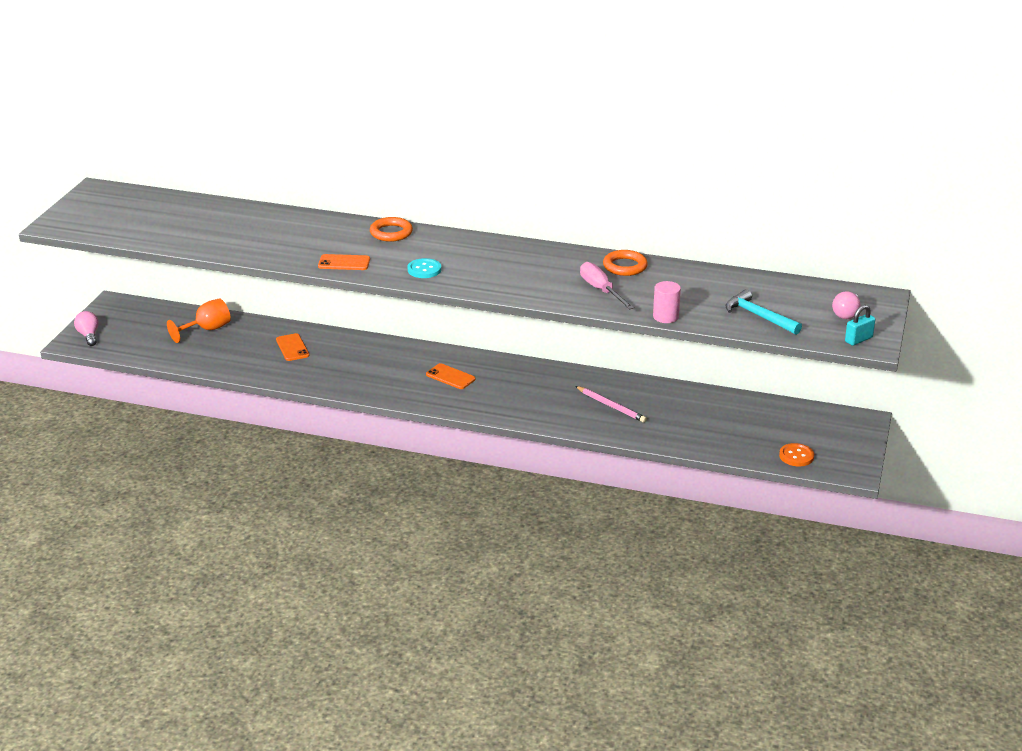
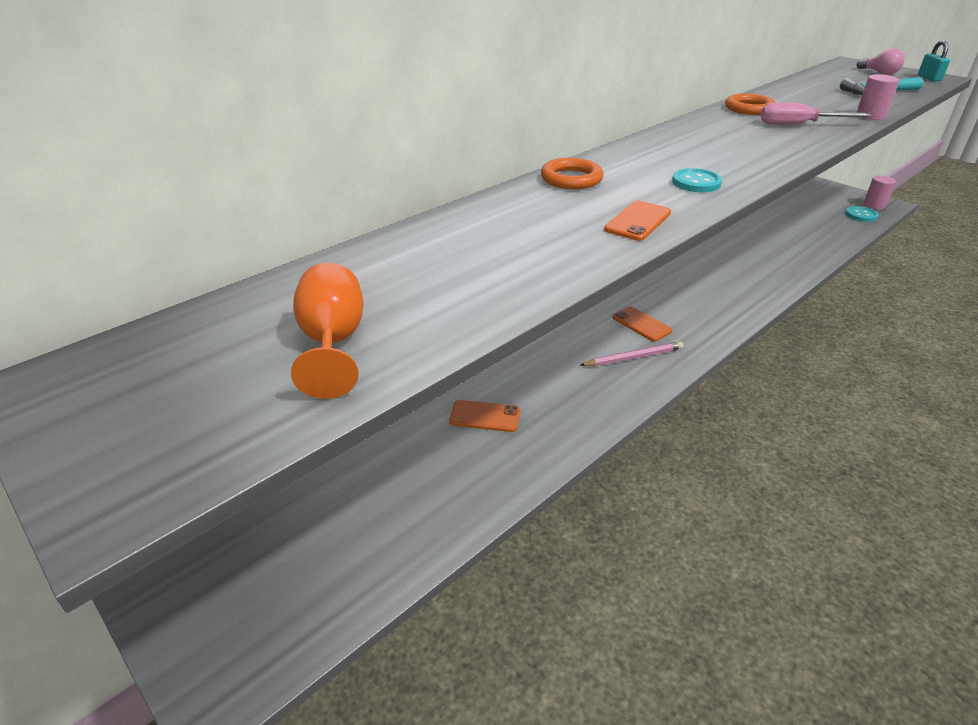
camera: 60 degrees left, 5 degrees up
(89, 335) = (218, 659): pink light bulb -> none
(207, 330) = (358, 485): orange goblet -> orange goblet (333, 343)
(450, 377) = (641, 324): orange phone -> orange phone turned 75 degrees clockwise
(611, 406) = (748, 261): pink pencil -> pink pencil (633, 357)
(796, 456) = (861, 215): orange button -> turquoise button
(838, 462) = (874, 205): none -> pink cylinder

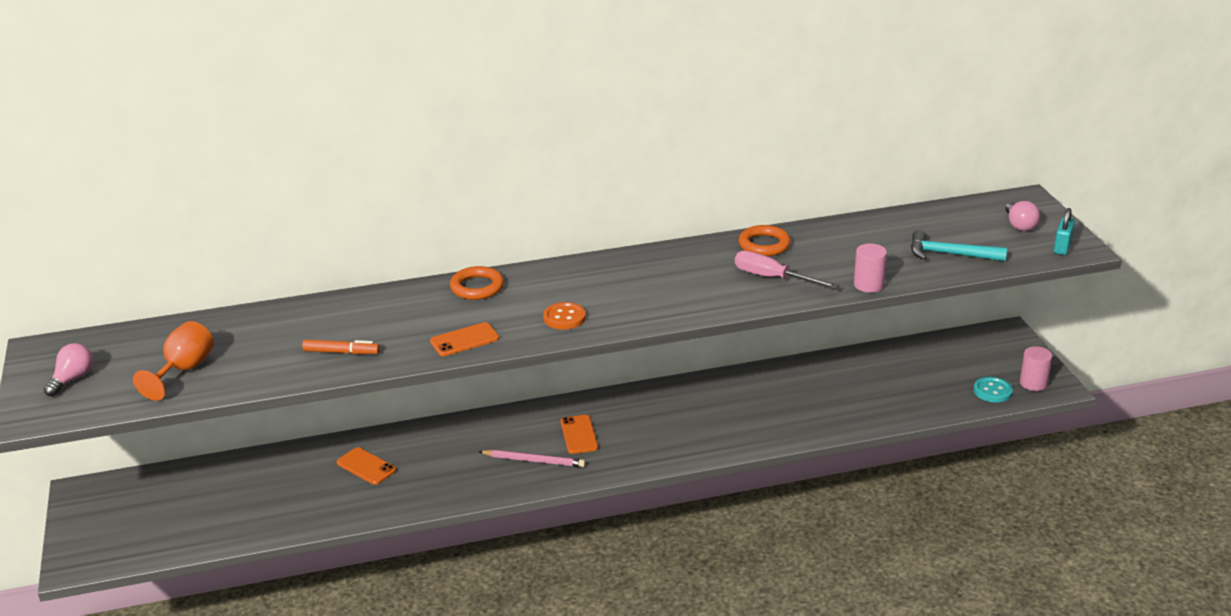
camera: 30 degrees right, 5 degrees down
(146, 411) = (72, 379): none -> pink light bulb
(522, 266) = (341, 352): none -> orange marker
(696, 182) = (564, 317): turquoise button -> orange button

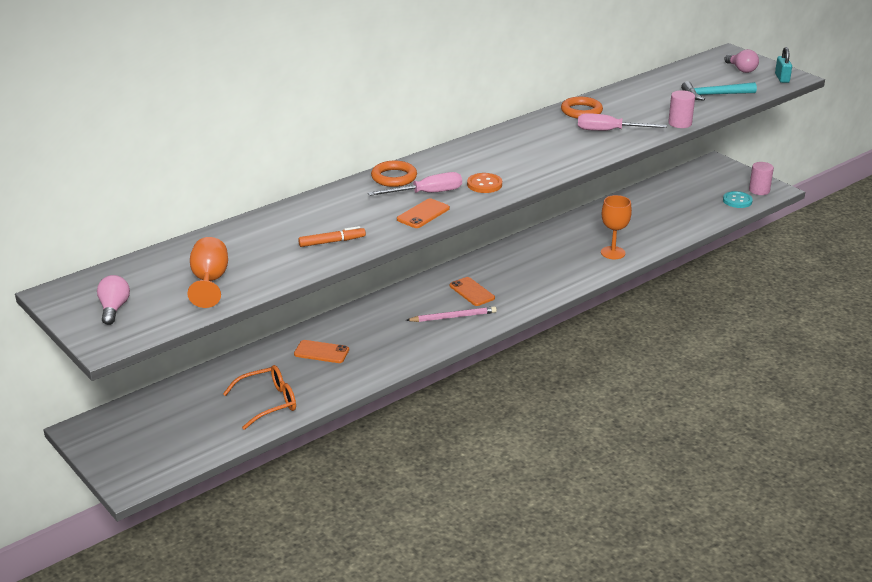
camera: 25 degrees left, 0 degrees up
(268, 511) = (267, 403): none -> orange glasses
(492, 315) = (427, 193): none -> pink screwdriver
(779, 424) = (613, 253): none -> orange goblet

